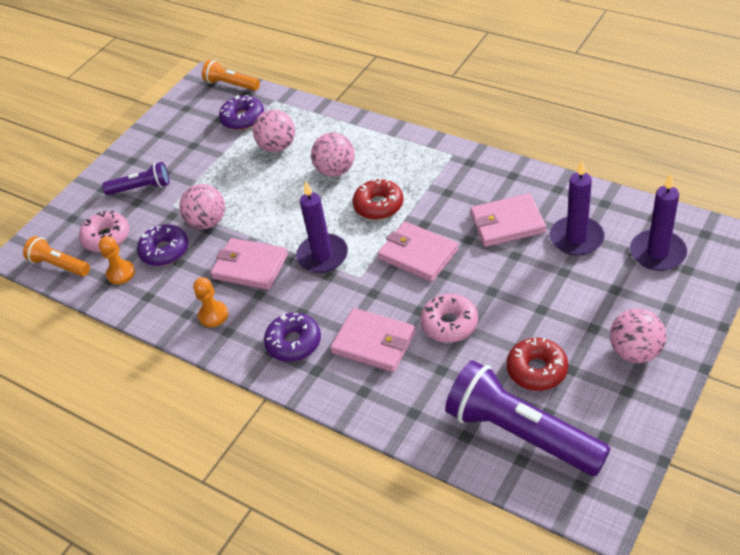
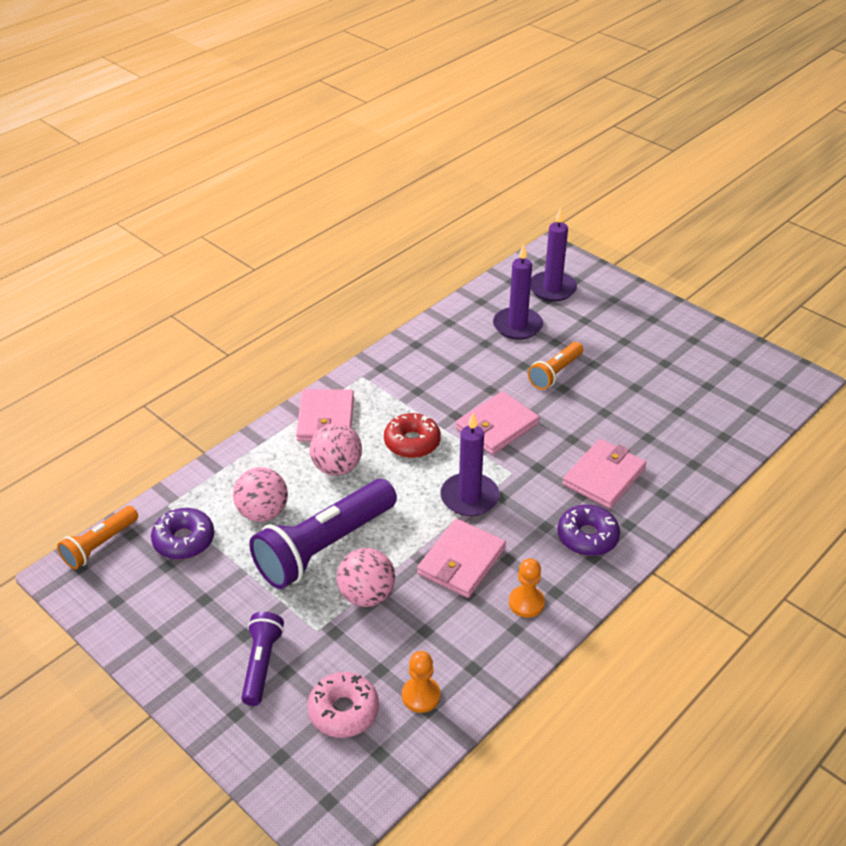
camera: 85 degrees left, 5 degrees down
(59, 265) = (374, 773): orange flashlight -> orange flashlight (555, 373)
(165, 251) = (399, 644): purple donut -> none
(449, 324) = (595, 422): pink donut -> none
(507, 223) = (480, 361): pink wallet -> pink wallet (326, 419)
(521, 433) = (726, 404): purple flashlight -> purple flashlight (324, 547)
(537, 370) = (661, 381): red donut -> none
(635, 352) = (655, 326): pink ball -> none

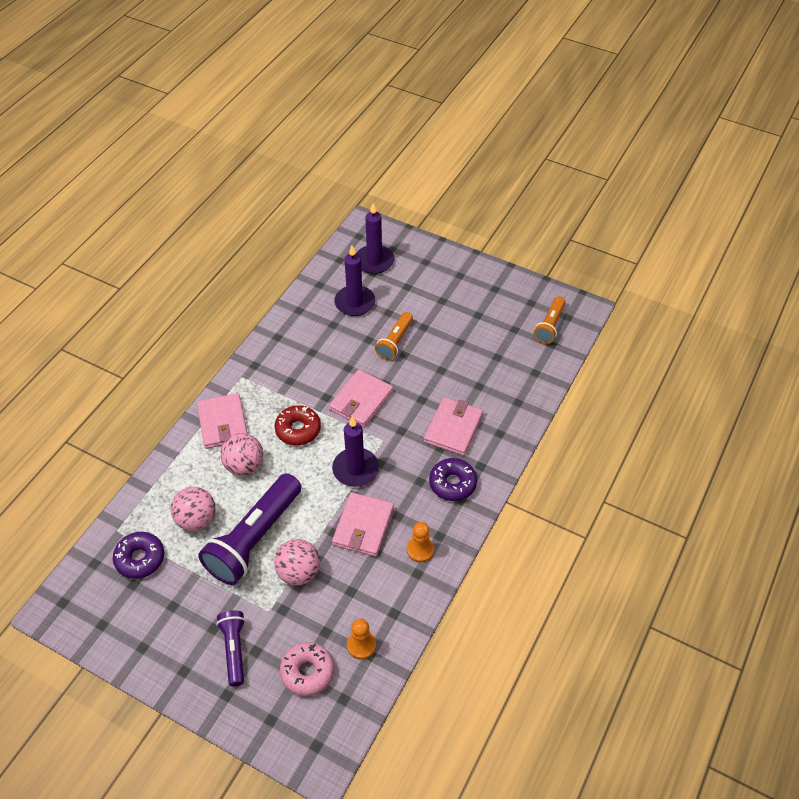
camera: 15 degrees left, 10 degrees up
(100, 545) = (72, 579): orange flashlight -> orange flashlight (550, 326)

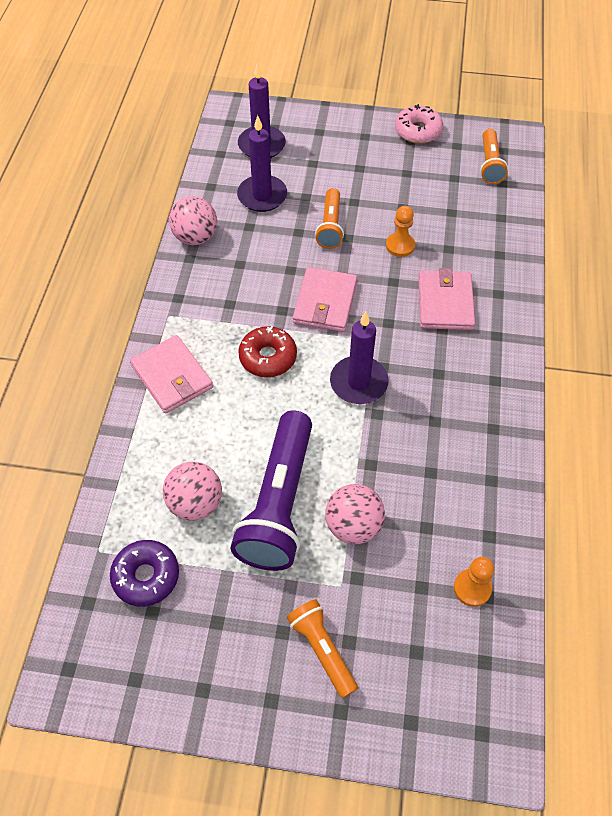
camera: 20 degrees left, 5 degrees up
(234, 649) = (322, 649): purple flashlight -> orange flashlight
(244, 465) = (223, 419): pink ball -> pink ball (195, 237)
(307, 672) = (425, 644): pink donut -> pink donut (418, 131)
(363, 526) = (401, 446): pink wallet -> none
(420, 550) = (480, 452): orange pawn -> orange pawn (400, 245)
(452, 483) = (477, 365): purple donut -> none

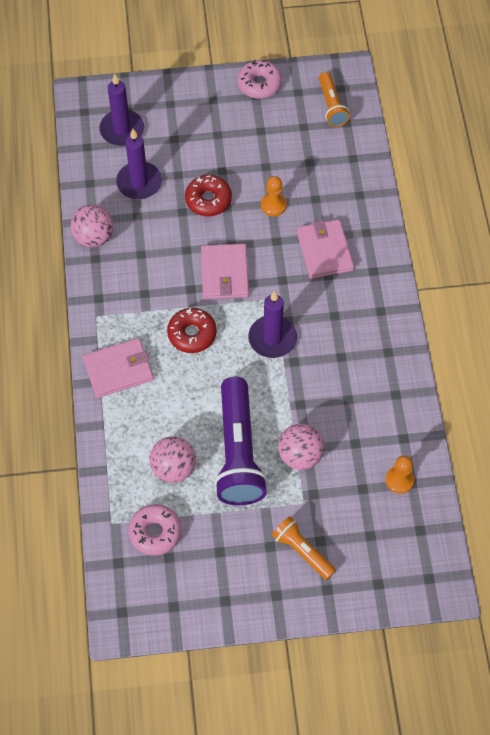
camera: 15 degrees left, 5 degrees up
(146, 576) = (155, 532): purple donut -> pink donut
(172, 376) = (118, 369): pink wallet -> pink wallet turned 60 degrees counterclockwise
(330, 226) = (208, 200): orange flashlight -> red donut

